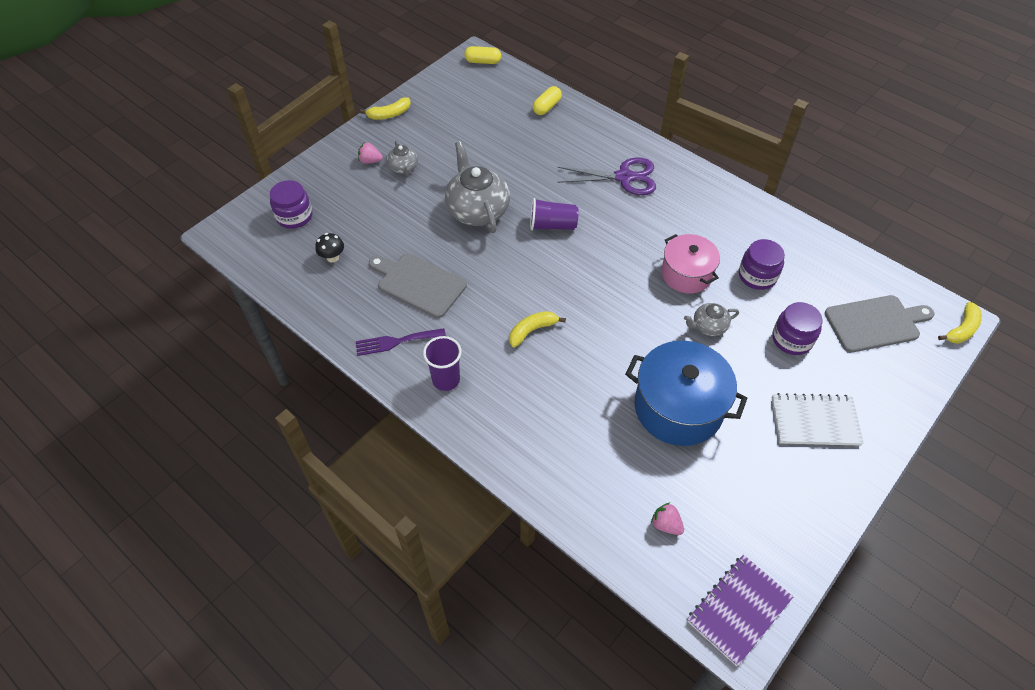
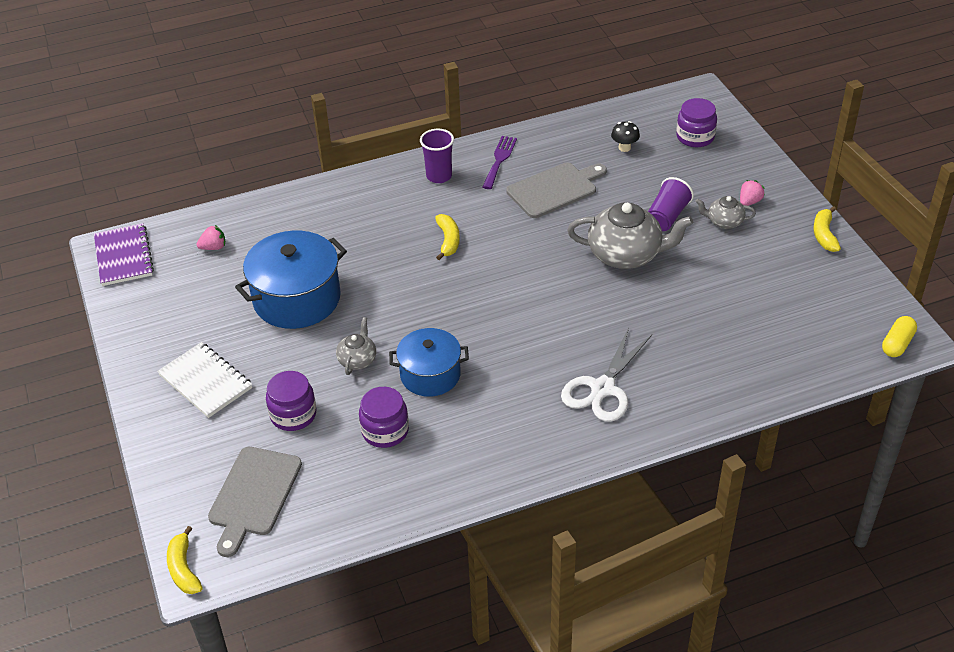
camera: 120 degrees right, 10 degrees down
(546, 107) = (770, 370): yellow capsule -> none
(552, 225) = (568, 301): purple cup -> purple cup (667, 217)
(624, 177) = (603, 388): purple scissors -> white scissors
(686, 274) = (430, 375): pink pot -> blue pot
(815, 421) = (205, 381): white notebook -> white notebook turned 75 degrees counterclockwise

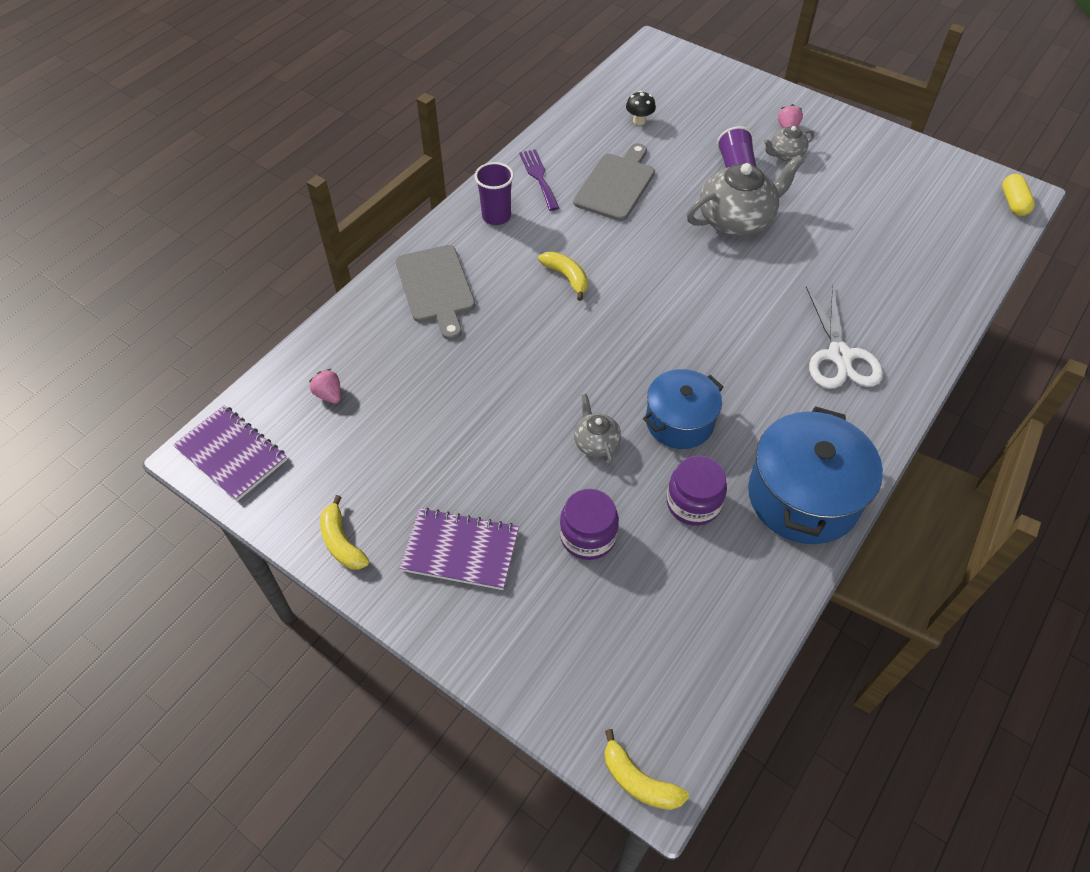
camera: 35 degrees left, 10 degrees up
(205, 381) = (461, 550): white notebook -> purple notebook
(213, 247) = (329, 395): pink strawberry -> pink strawberry turned 75 degrees counterclockwise
(254, 495) = (632, 649): grey cutting board -> grey cutting board (436, 287)
(297, 299) = (473, 408): blue pot -> blue pot (803, 496)
(695, 137) = (688, 88): purple jar -> none
(824, 235) = (871, 133): yellow banana -> yellow banana (341, 542)

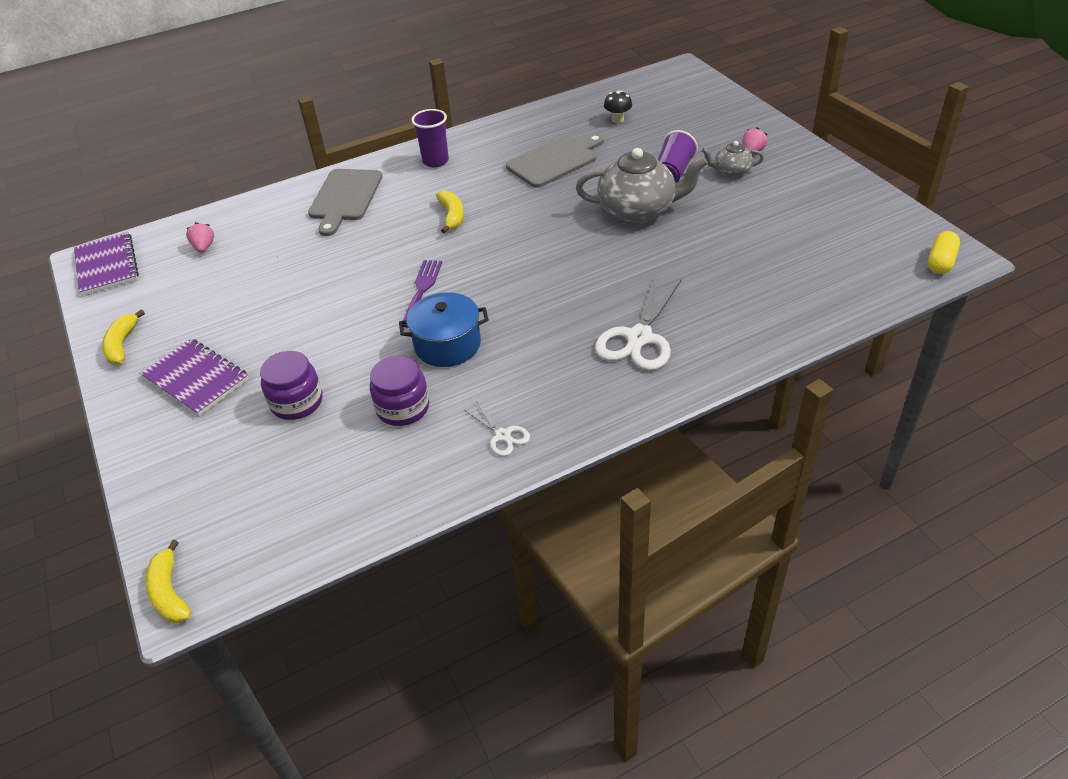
camera: 30 degrees right, 10 degrees down
(539, 177) = (495, 141): purple fork -> purple fork (422, 289)
(596, 442) = (365, 338): grey teapot -> none
(803, 496) = (503, 435): blue pot -> white scissors

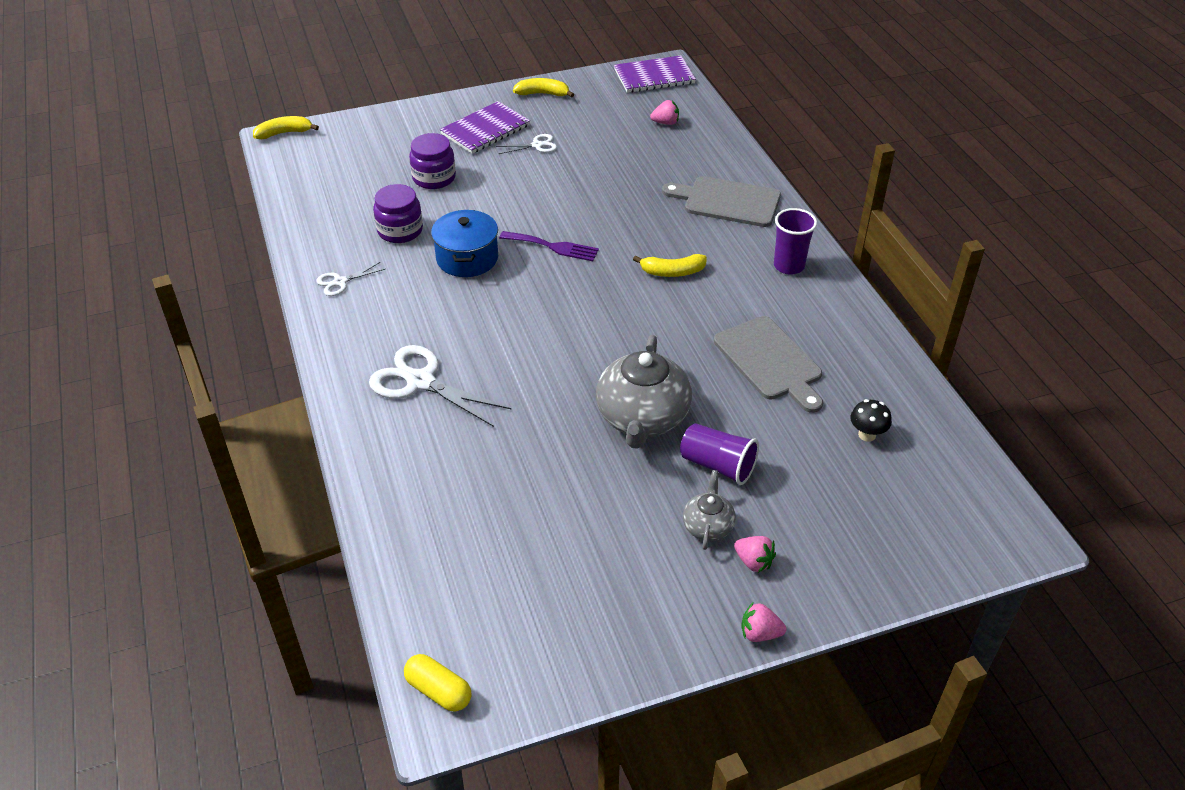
camera: 95 degrees right, 0 degrees up
(236, 331) = (537, 145): none -> white scissors
(807, 145) = (759, 633): none -> pink strawberry

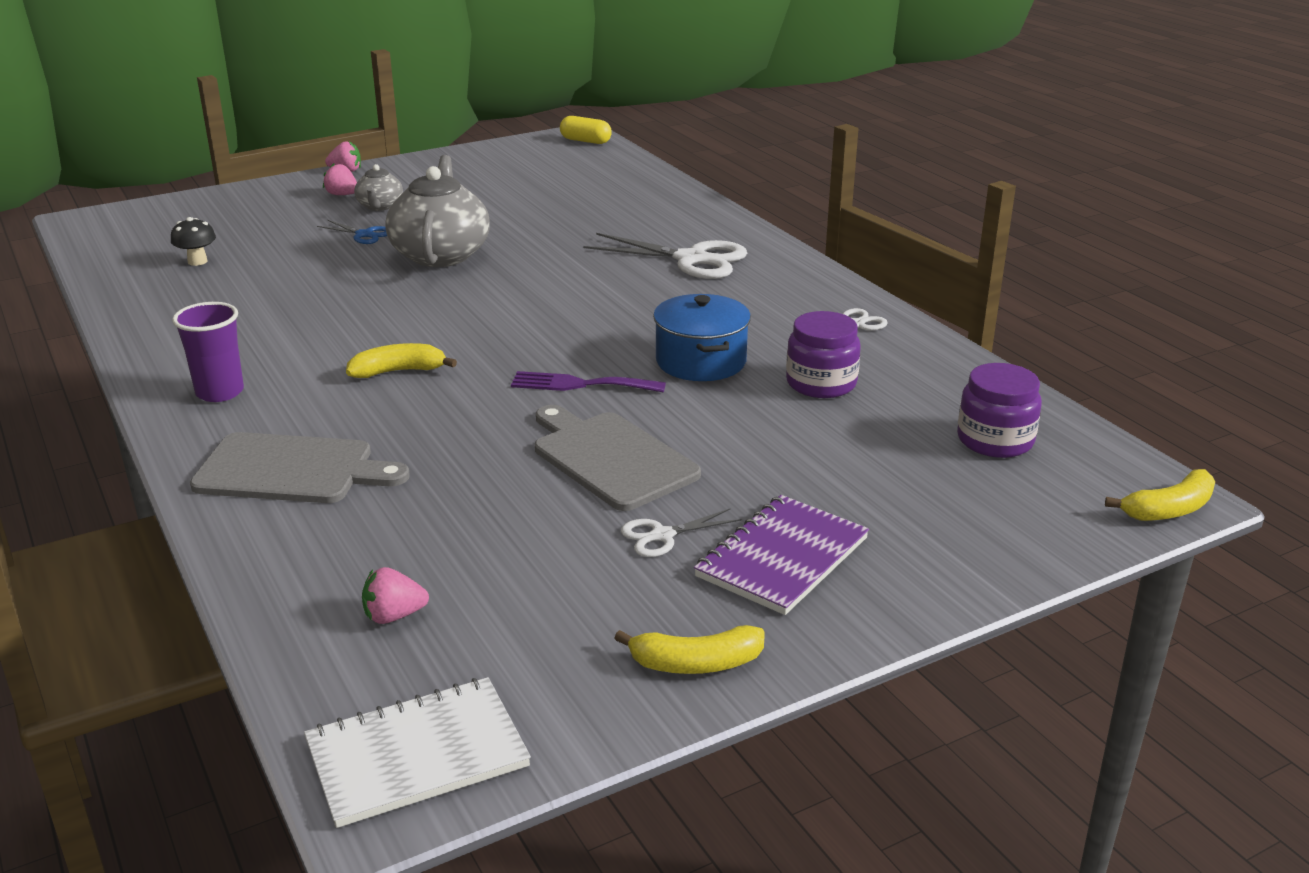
camera: 170 degrees right, 15 degrees down
(434, 178) = (822, 459): purple jar -> purple jar (995, 440)
(654, 77) = (417, 755): purple notebook -> white notebook
(718, 465) = (364, 234): purple cup -> blue scissors
(770, 361) = (284, 302): grey cutting board -> grey cutting board (610, 458)

